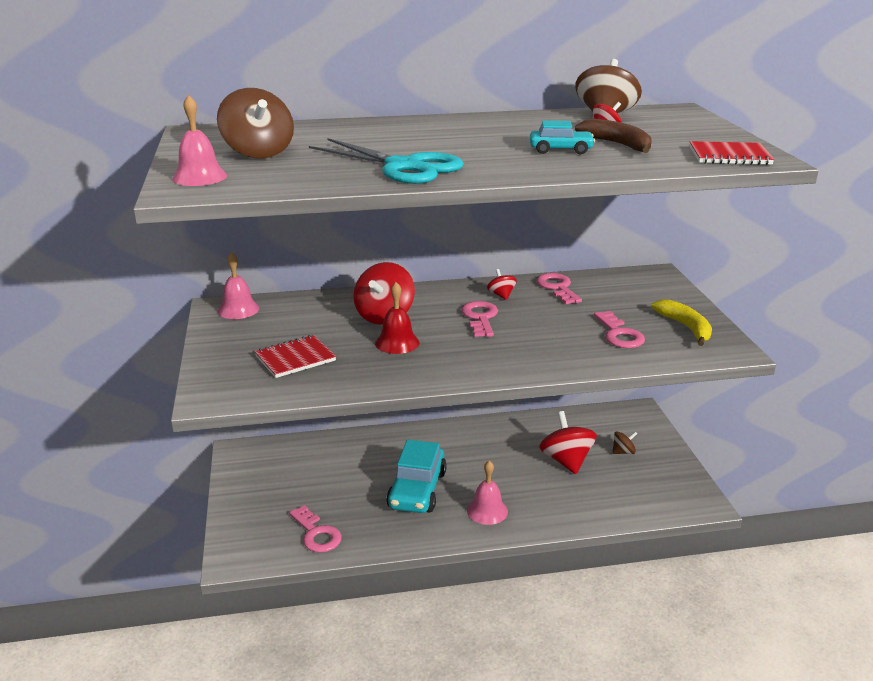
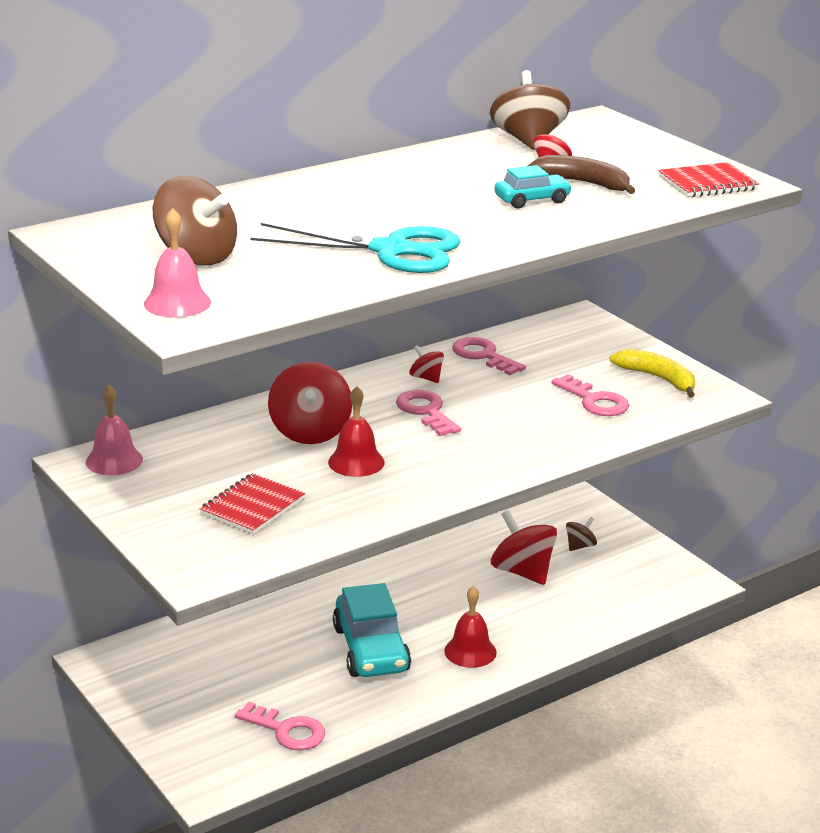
camera: 25 degrees left, 0 degrees up
(487, 511) = (470, 651): pink bell -> red bell

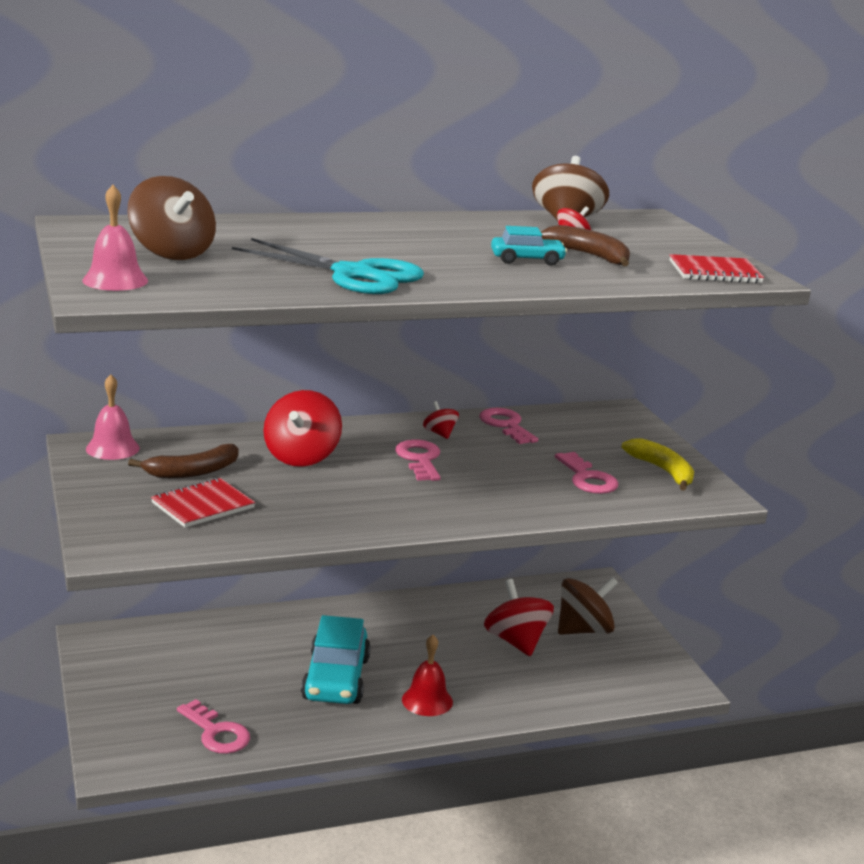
camera: 15 degrees right, 5 degrees down
(215, 471) = (193, 472): none -> brown banana
(356, 462) = (324, 487): red bell -> none
(580, 546) = (584, 630): brown spinning top -> brown spinning top, size x1.99

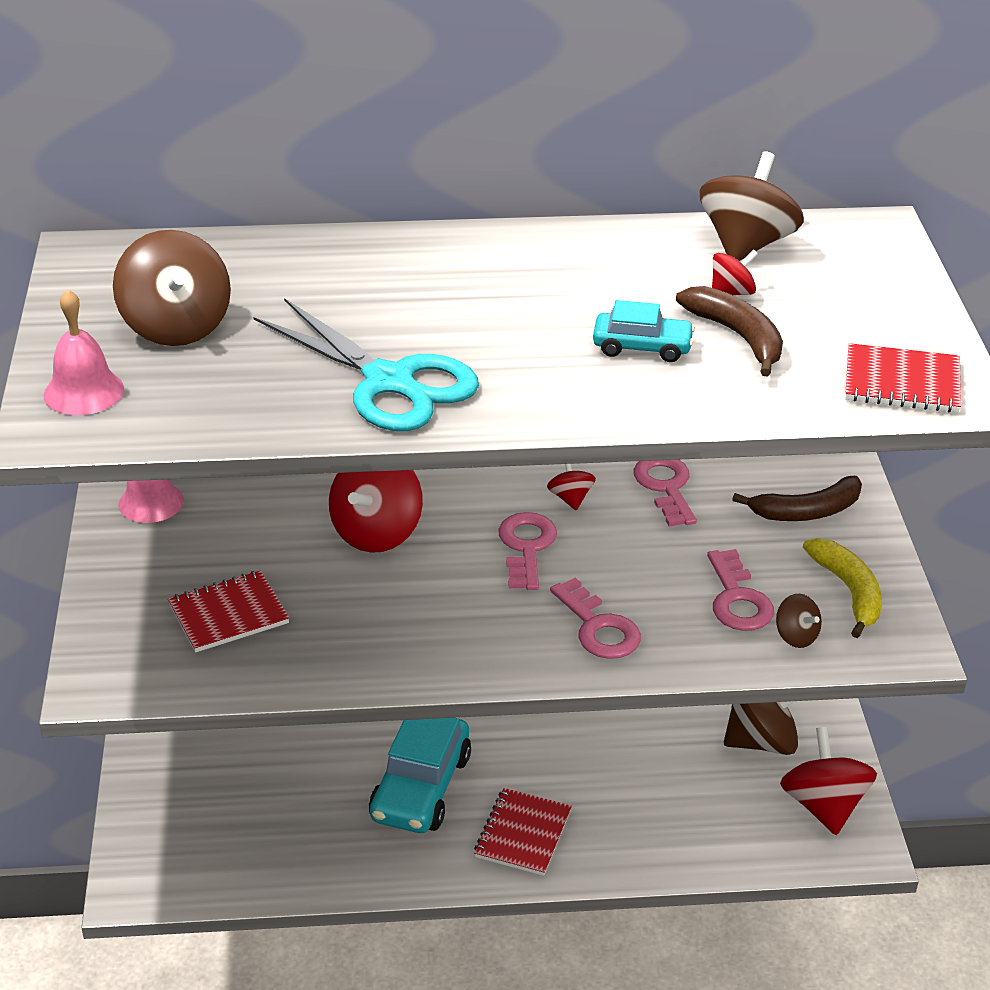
camera: 15 degrees right, 15 degrees up
(193, 472) = (234, 552): brown banana -> brown banana (807, 511)
(216, 733) = (258, 854): pink key -> pink key (598, 627)
(427, 700) = (523, 834): red bell -> red notebook
(516, 641) = (665, 751): red spinning top -> red spinning top (823, 805)
(639, 495) = (796, 636): none -> brown spinning top

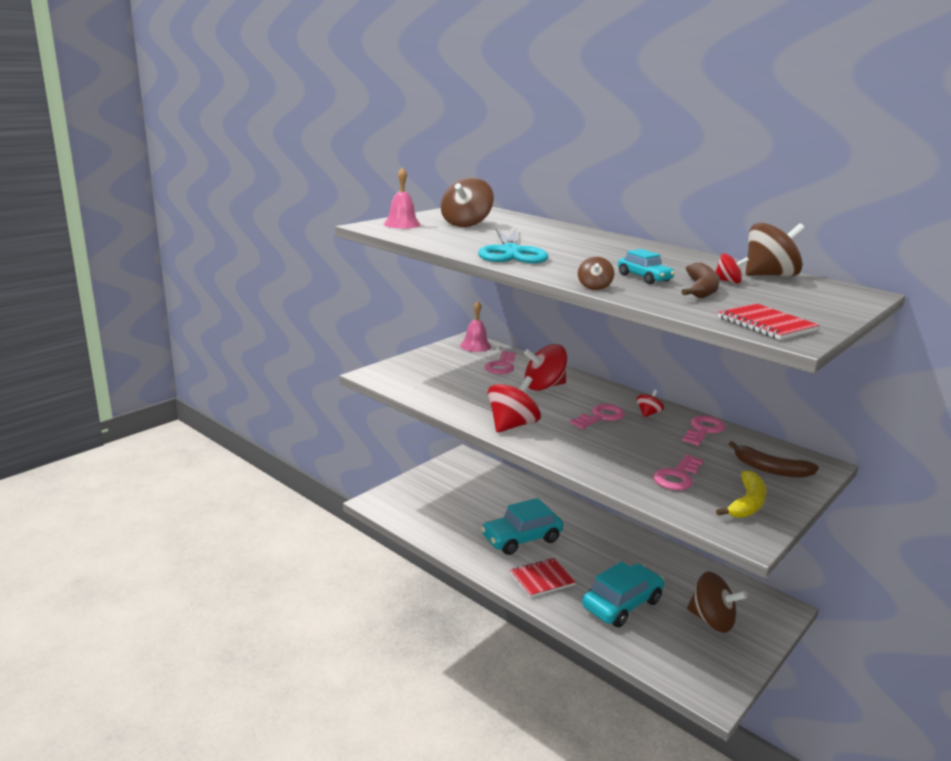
camera: 45 degrees right, 15 degrees down
(228, 614) = (448, 380): red notebook -> none
(598, 627) = (589, 452): pink key -> pink key (501, 366)
(651, 796) = (622, 604): none -> turquoise car
(796, 636) = (687, 502): brown spinning top -> brown spinning top (594, 287)
(823, 805) = (712, 665): red spinning top -> red spinning top (512, 425)

